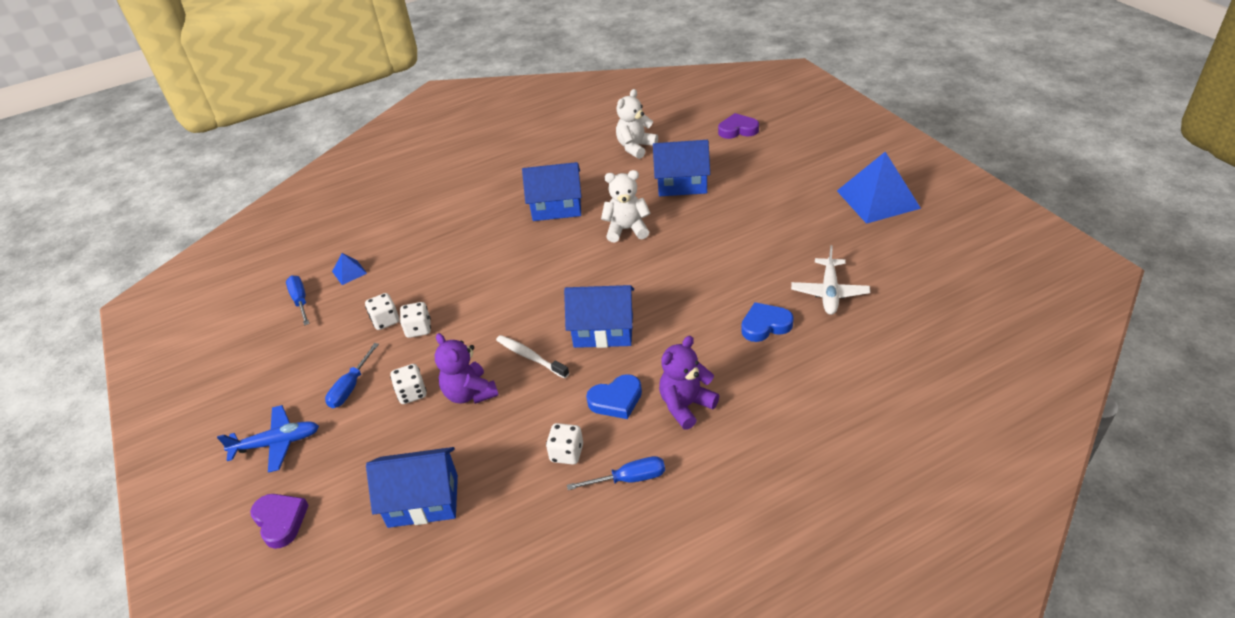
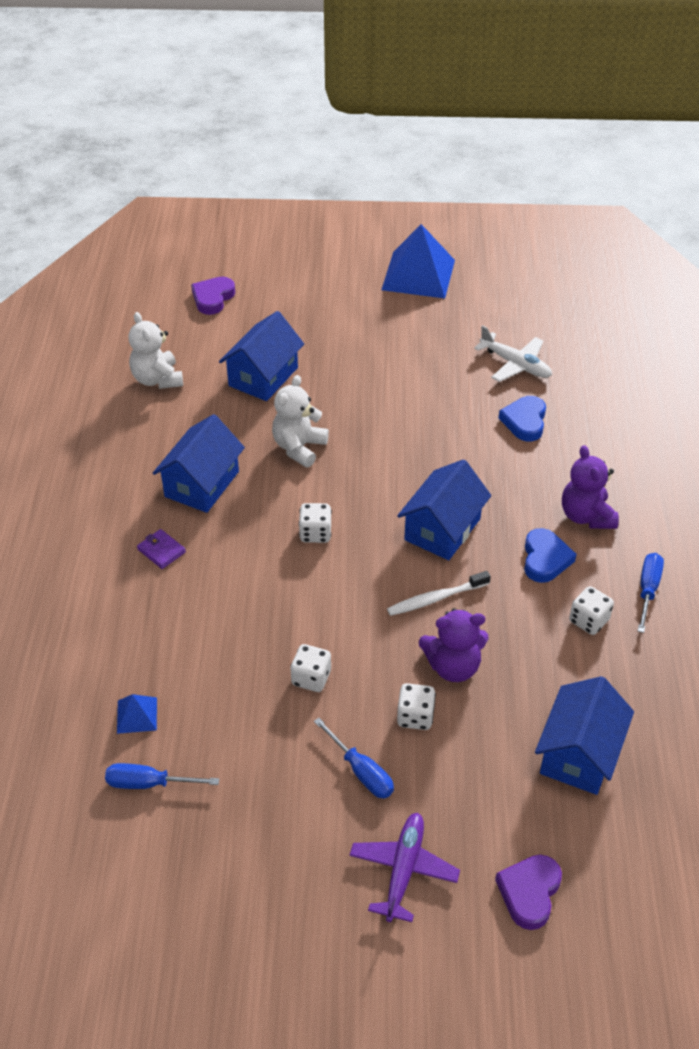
camera: 65 degrees left, 5 degrees up
(277, 443) = (403, 870): blue plane -> purple plane
(280, 521) = (529, 892): purple heart -> purple heart turned 60 degrees counterclockwise
(385, 321) = (269, 705): white dice -> white dice (315, 533)
(486, 219) = (161, 551): none -> purple wallet

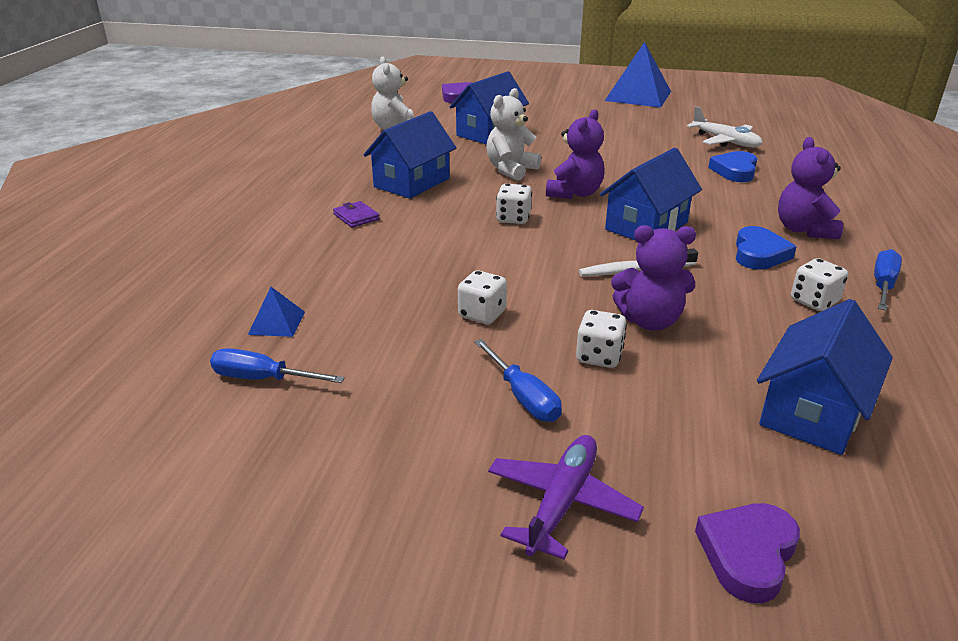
camera: 10 degrees right, 15 degrees down
(369, 482) = (575, 193): none -> purple teddy bear

